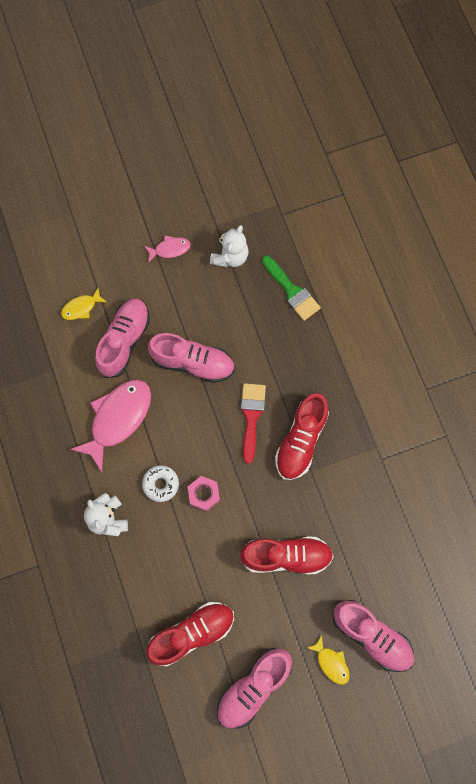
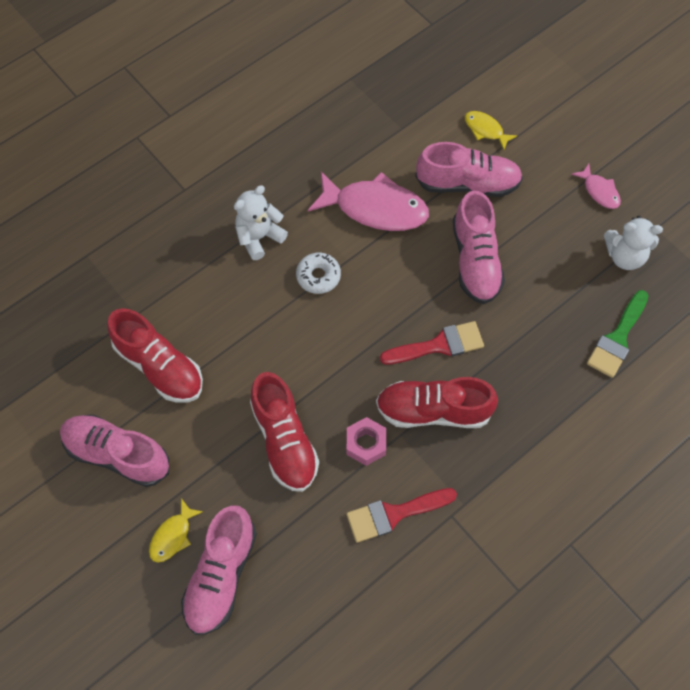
camera: 70 degrees right, 10 degrees down
(204, 494) = (324, 325): pink nut -> pink nut (366, 444)
(367, 497) = (394, 514): none -> red brush

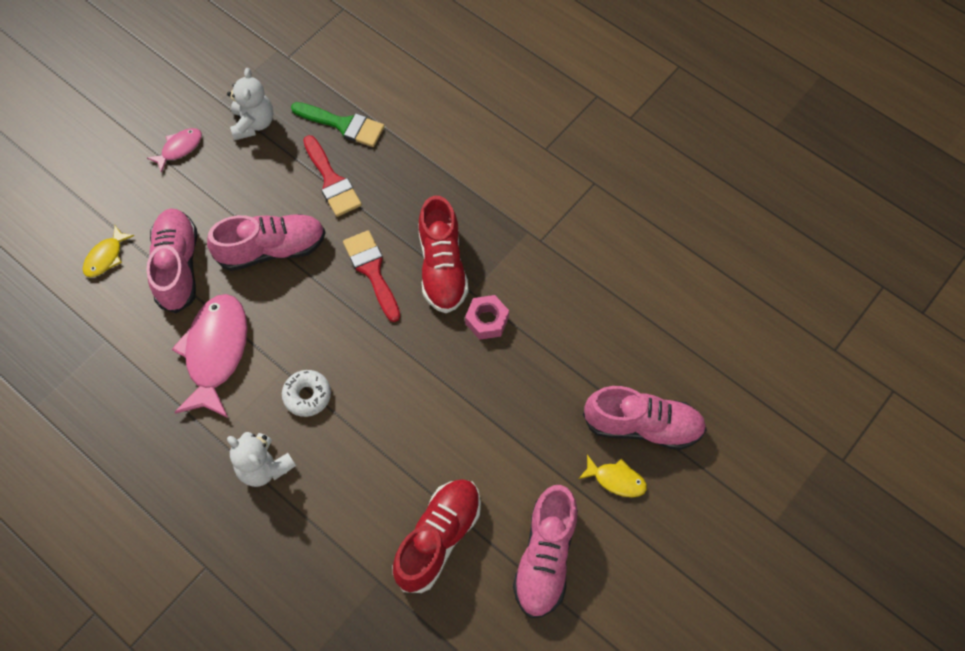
camera: 100 degrees left, 0 degrees up
(284, 440) = (497, 395): red shoe -> none
(394, 514) = (550, 287): red brush -> red brush (332, 181)

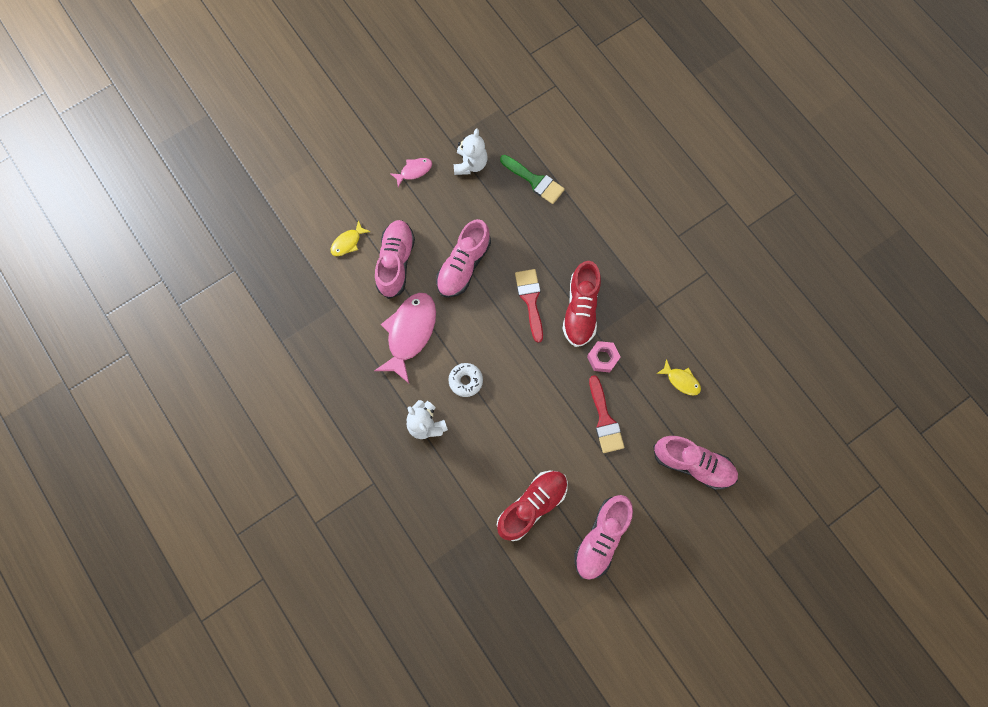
camera: 15 degrees right, 10 degrees up
(272, 249) = (463, 266): pink shoe -> pink shoe turned 120 degrees clockwise
(332, 181) = (517, 223): red brush -> red brush (604, 420)
(616, 479) = (664, 497): yellow fish -> yellow fish (681, 380)

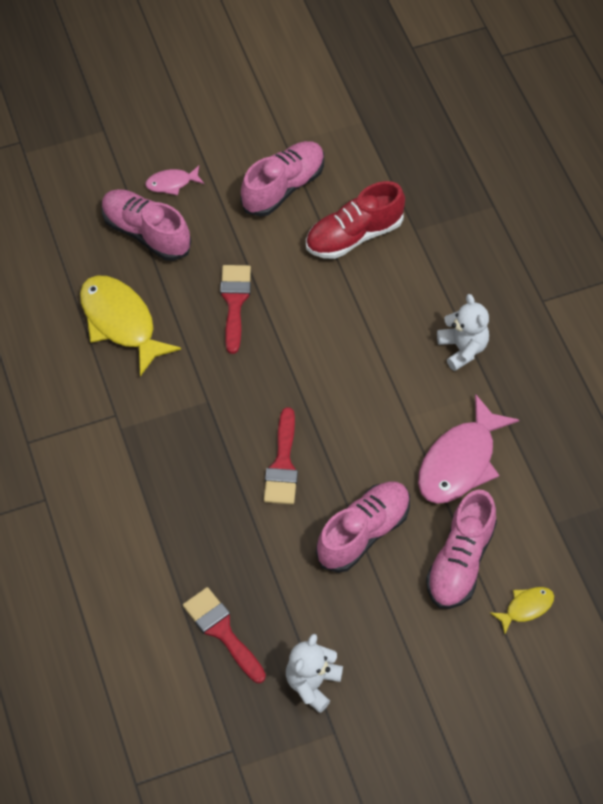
camera: 165 degrees left, 15 degrees down
(414, 171) = (403, 694): pink fish -> pink fish (172, 183)
(465, 381) = (399, 386): white donut -> none
(535, 181) = (222, 631): green brush -> red brush
(580, 310) = (218, 436): red shoe -> none
(602, 358) = (211, 371): pink nut -> none
(681, 380) = (121, 322): yellow fish -> yellow fish, size x2.04

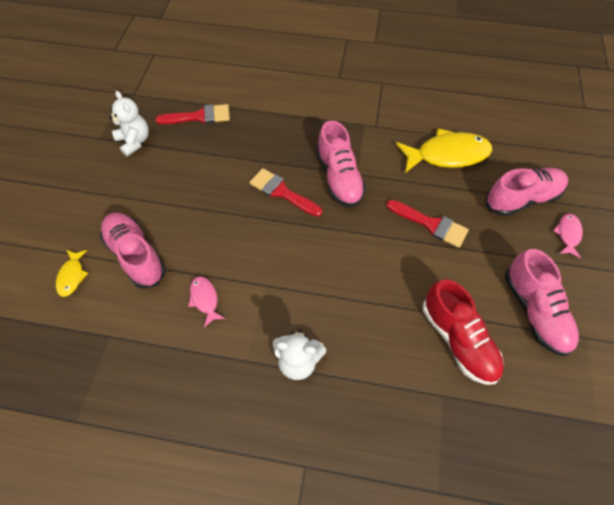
camera: 120 degrees right, 0 degrees up
(354, 235) = (458, 339): red shoe -> red shoe turned 150 degrees clockwise
(363, 533) = (201, 211): pink shoe -> pink shoe (339, 178)
(460, 461) = (205, 299): pink fish -> pink fish, size x0.49

